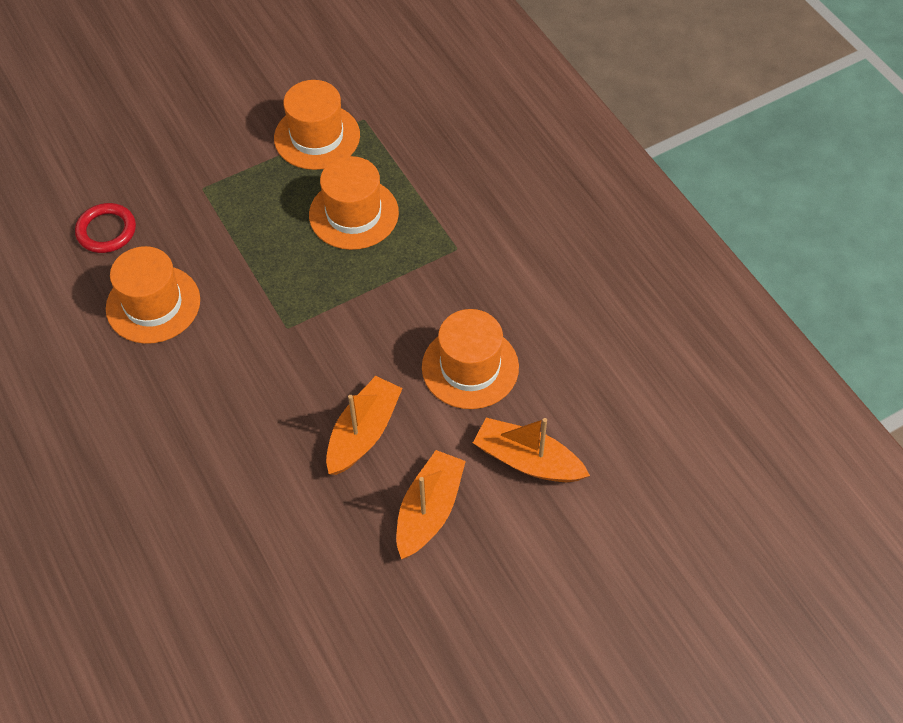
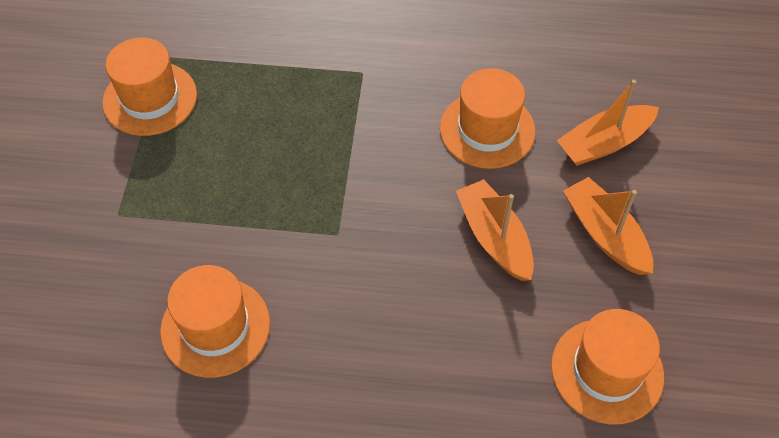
camera: 55 degrees left, 0 degrees up
(106, 231) = (88, 321): red ring -> none
(353, 214) = (260, 119): orange hat -> orange hat (607, 371)

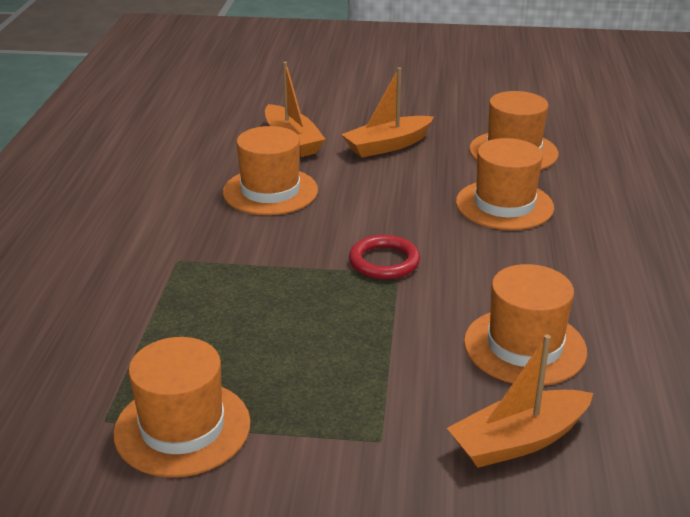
camera: 90 degrees left, 25 degrees down
(356, 223) = (384, 262): none -> red ring
(470, 343) = (504, 205): none -> orange hat
(494, 238) = (395, 191): orange boat -> orange boat (518, 441)

